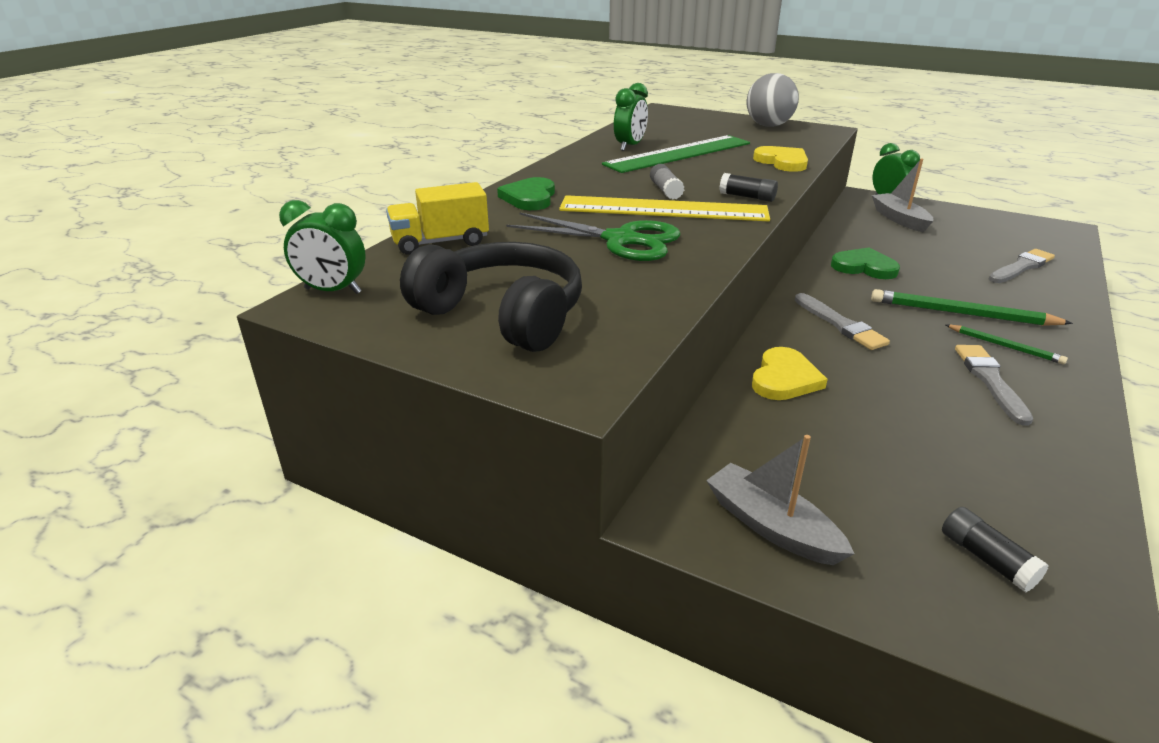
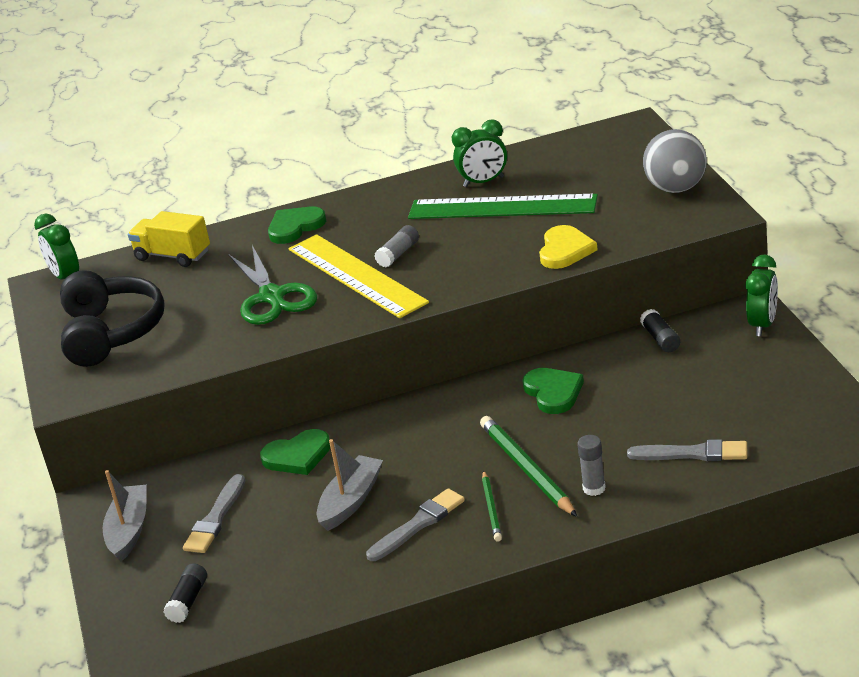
camera: 50 degrees right, 0 degrees up
(747, 197) = (441, 285): black glue stick -> black glue stick (660, 339)
(784, 378) = (297, 456): yellow heart -> green heart
(840, 324) = (418, 434): grey brush -> grey brush (216, 518)
(899, 219) = (714, 353): grey boat -> grey boat (351, 501)
(1026, 306) = (594, 488): none -> grey glue stick

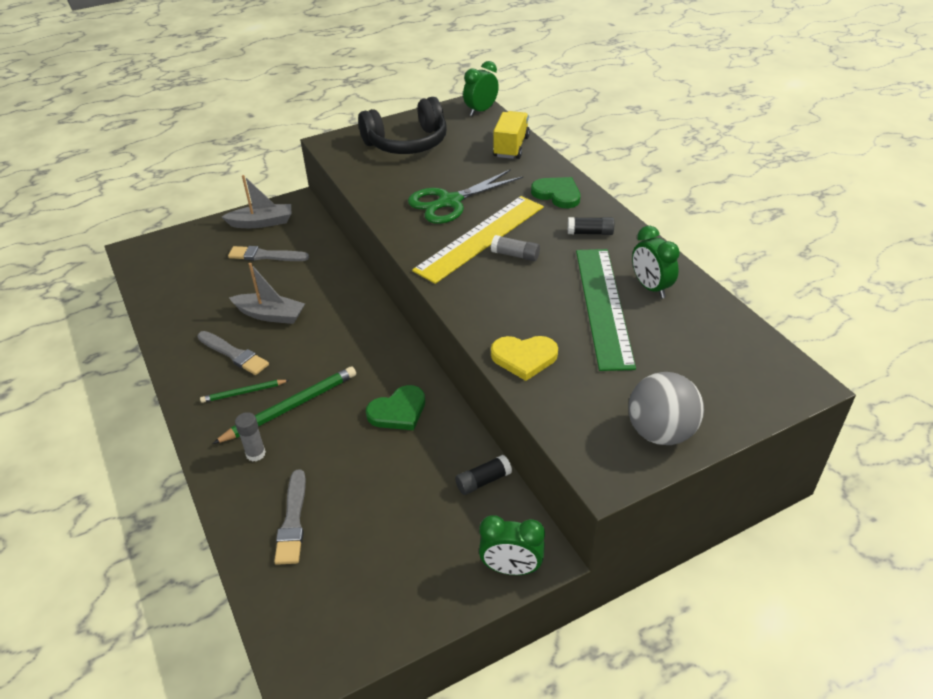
camera: 75 degrees right, 10 degrees up
(188, 601) = (183, 261): black glue stick -> black glue stick (590, 233)
(297, 456) = (329, 279): green heart -> none

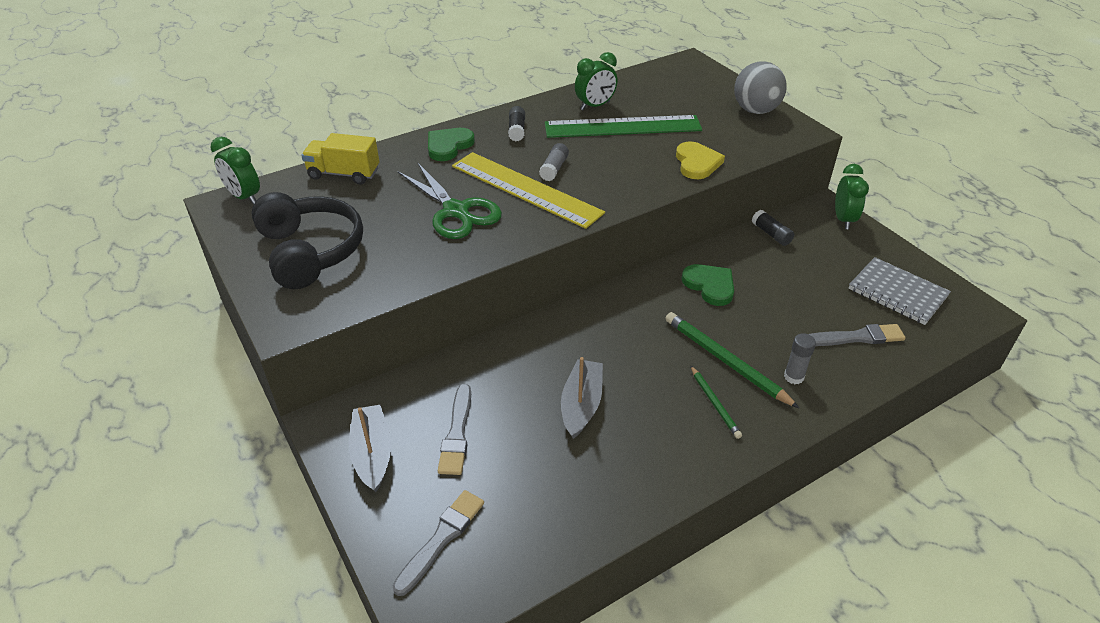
camera: 95 degrees left, 0 degrees up
(234, 354) = (656, 426): grey brush -> grey brush (441, 539)
(355, 586) = (897, 293): none -> grey notebook

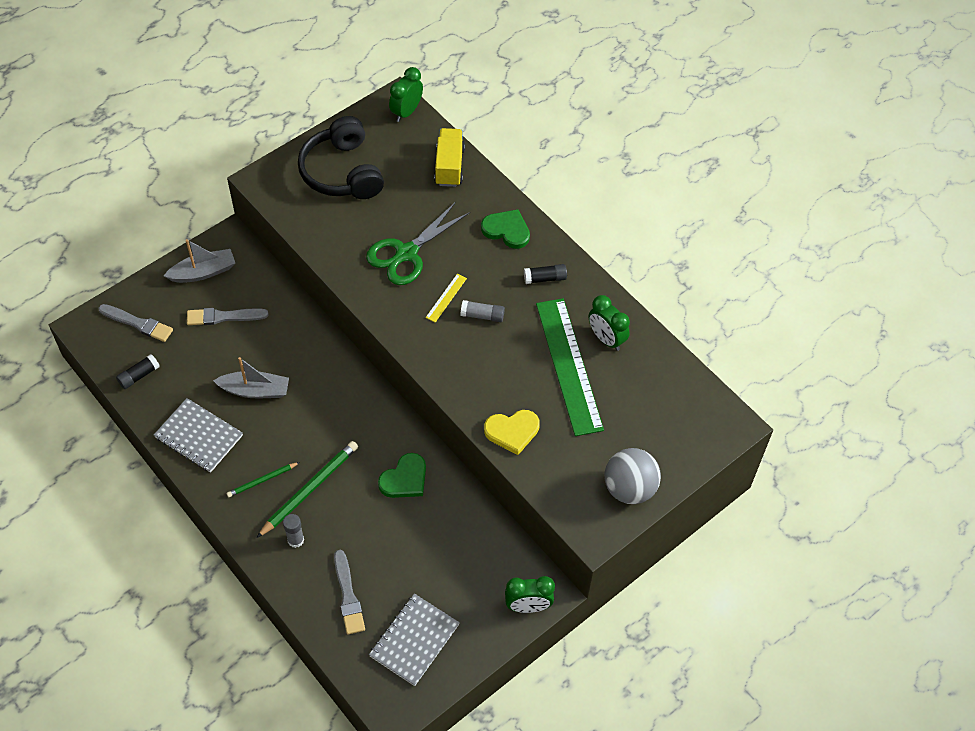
camera: 80 degrees right, 15 degrees up
(310, 251) = (342, 172): black headphones -> black headphones turned 105 degrees clockwise
(525, 189) = (446, 298): yellow ruler -> yellow ruler, size x0.40
(648, 467) = (199, 436): none -> grey notebook
(771, 234) = (491, 535): black glue stick -> black glue stick (139, 376)

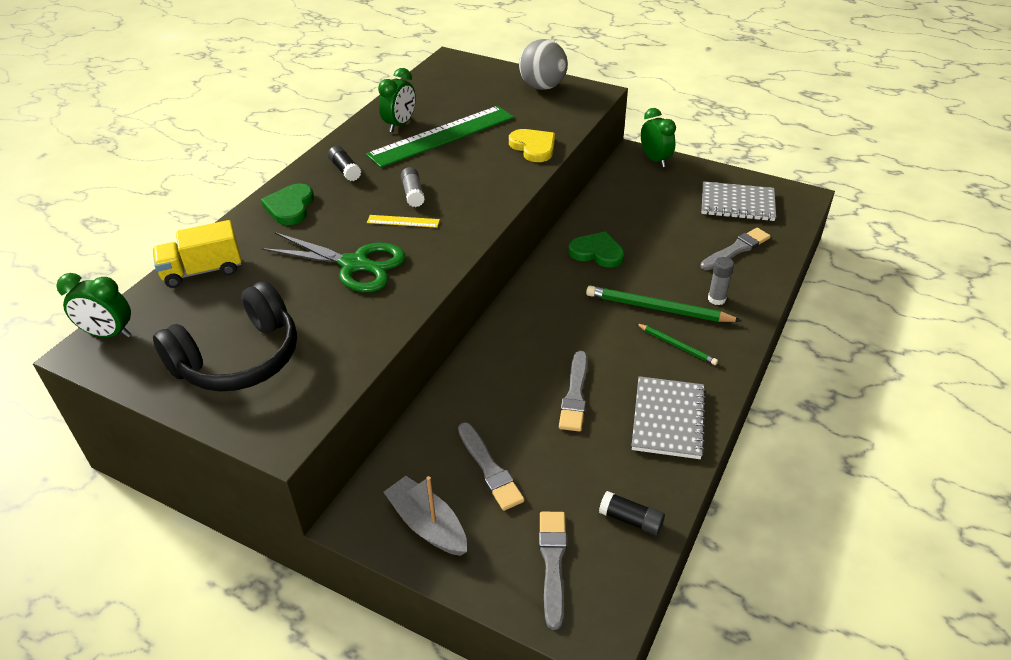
camera: 110 degrees left, 15 degrees down
(255, 390) = (575, 394): grey boat -> grey brush

